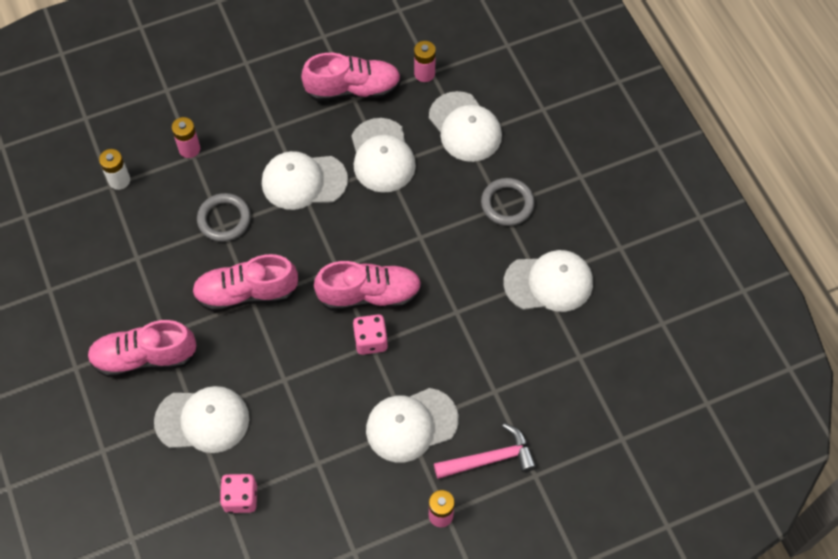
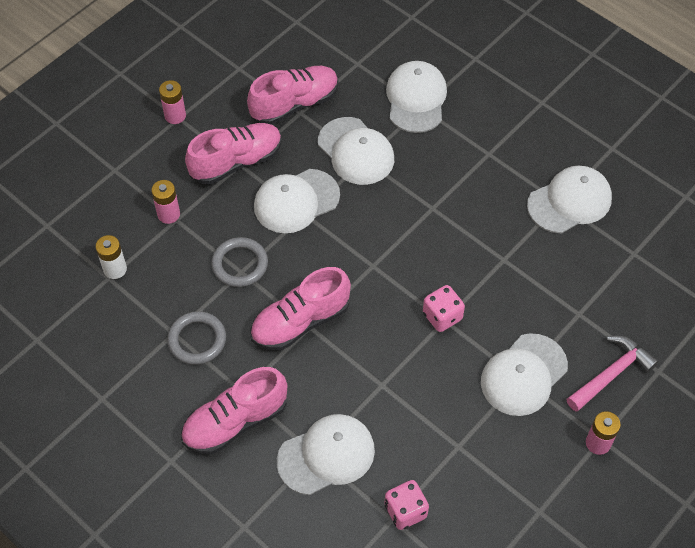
camera: 25 degrees left, 5 degrees down
(369, 295) = (416, 276): pink shoe -> pink shoe (236, 162)
(424, 73) = (352, 67): pink battery -> pink battery (175, 116)
(465, 127) = (416, 99): white cap -> white cap turned 120 degrees counterclockwise
(507, 204) = (493, 149): grey ring -> grey ring (197, 340)

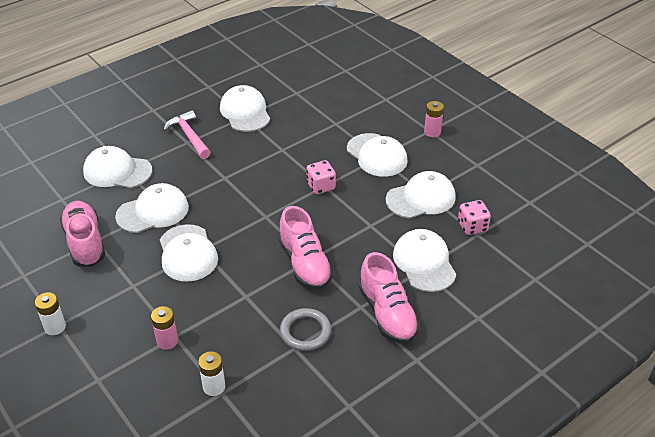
camera: 80 degrees left, 15 degrees down
(175, 116) = (55, 327): pink battery -> white battery
(236, 162) = (130, 288): pink shoe -> none
(240, 264) = (238, 296): grey ring -> none
(447, 440) = (421, 198): none -> white cap
(611, 374) = (384, 118): pink hammer -> pink hammer (189, 136)

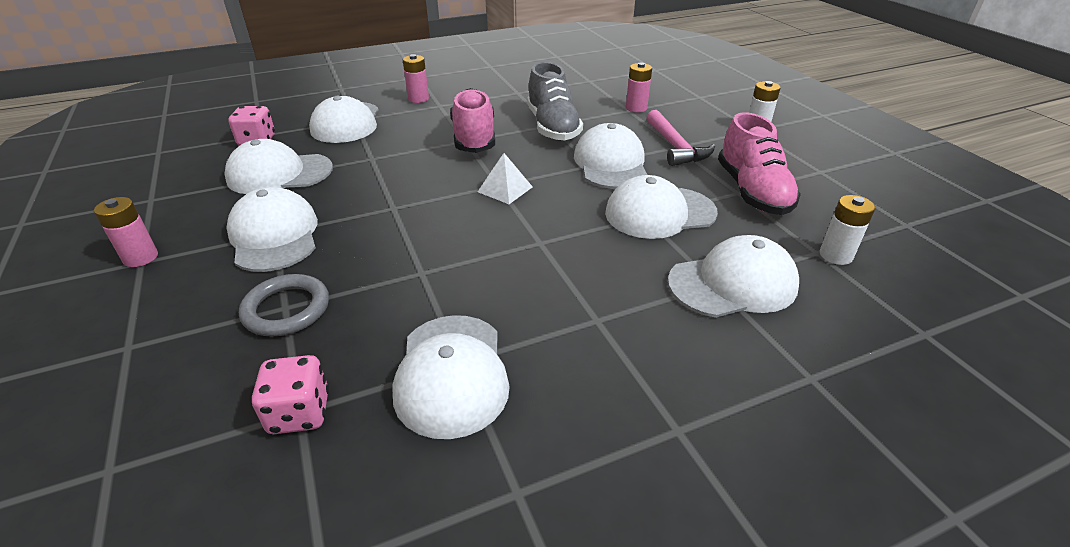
camera: 165 degrees left, 5 degrees down
(117, 171) = (733, 283): white cap -> white cap turned 45 degrees counterclockwise
(189, 136) = (591, 333): pink hammer -> pink hammer (675, 147)
(214, 387) = (595, 83): white battery -> white battery (835, 255)
(243, 292) = (552, 127): none -> grey shoe
(259, 213) = (505, 189): none -> white pyramid
(305, 332) = (502, 98): grey ring -> grey ring (286, 309)
(321, 186) = (398, 207): pink dice -> pink dice (299, 413)
(387, 313) = (418, 99): pink shoe -> pink battery

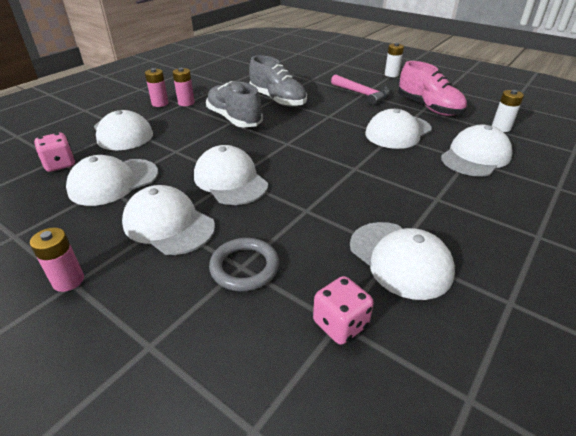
camera: 30 degrees left, 0 degrees up
(474, 138) = (234, 119): pink shoe -> grey shoe
(505, 189) = (295, 144): white pyramid -> none
(611, 163) = (339, 112): white cap -> white cap (230, 180)
(636, 108) = (314, 77): pink battery -> pink battery (186, 103)

